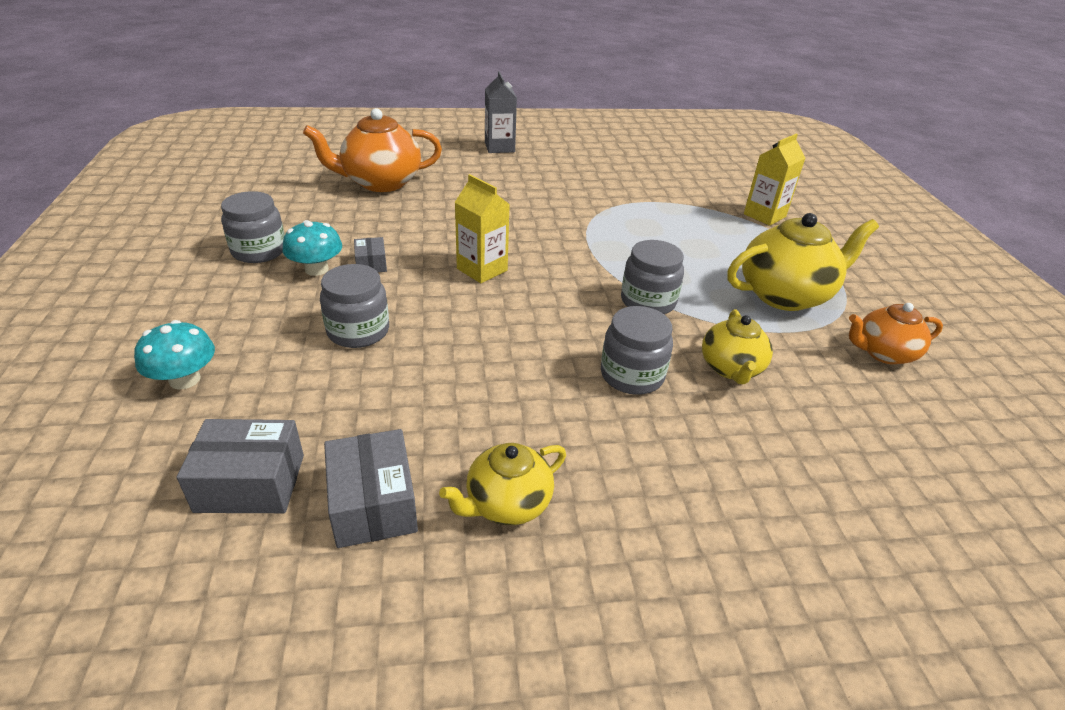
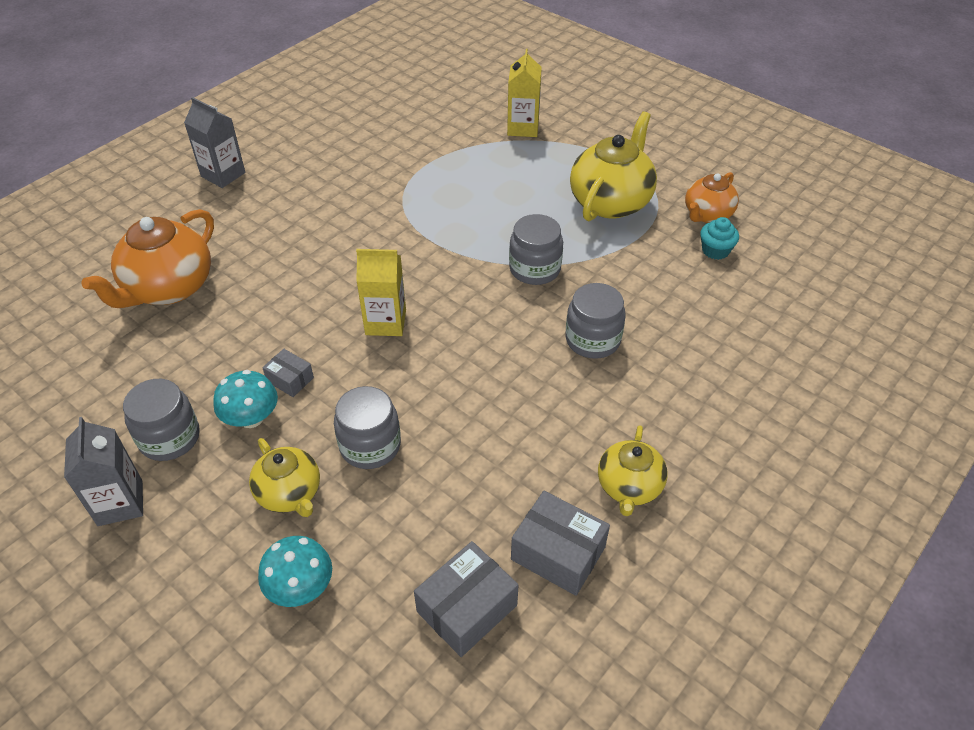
camera: 40 degrees left, 10 degrees up
(183, 265) = (120, 503): none -> grey carton
(731, 368) = (641, 290): yellow teapot -> yellow teapot (290, 493)
(857, 383) = (715, 250): none -> turquoise cupcake

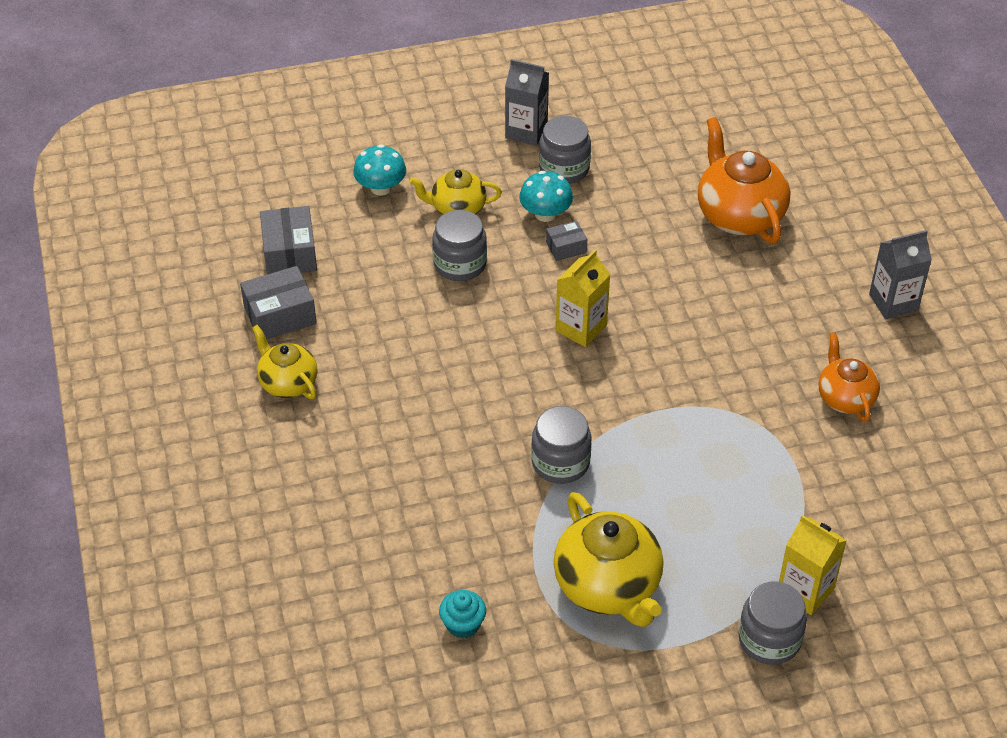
camera: 125 degrees right, 0 degrees up
(592, 340) = (439, 450): grey jar -> grey jar (769, 639)
(707, 214) = (518, 659): orange teapot -> orange teapot (845, 398)

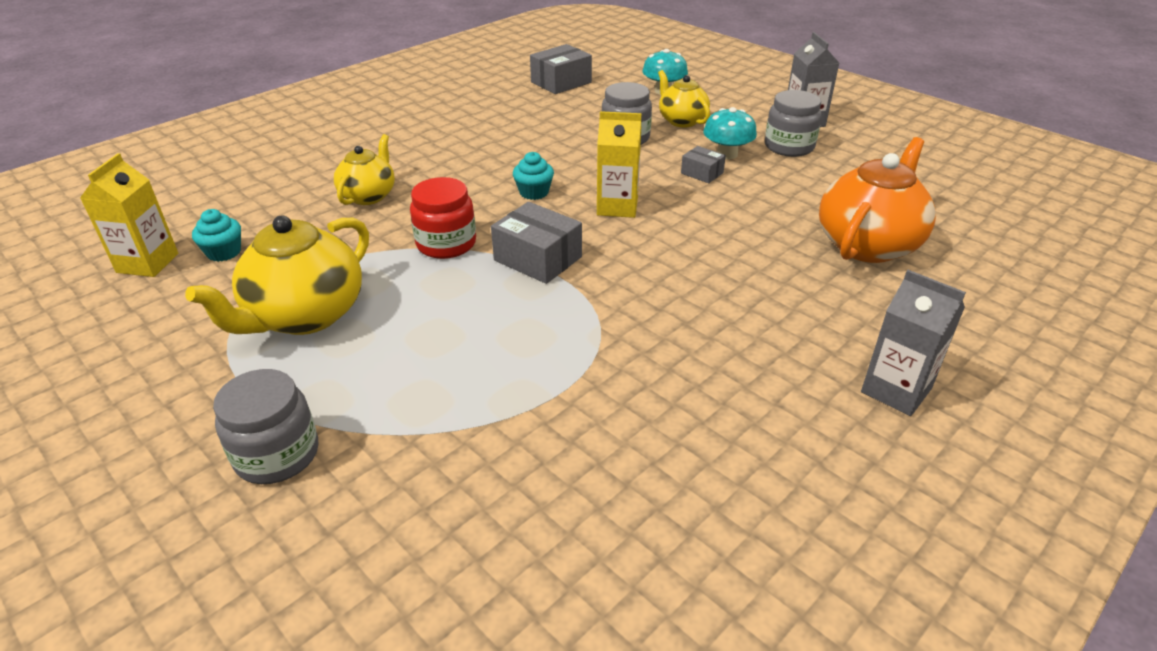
camera: 60 degrees right, 10 degrees down
(280, 315) = (499, 95): grey box -> grey box (538, 258)
(288, 383) = (437, 115): yellow teapot -> yellow teapot (369, 196)
(515, 371) = (534, 192): none -> turquoise cupcake
(560, 462) = (446, 244): grey jar -> red jar
(805, 590) = (369, 462): yellow carton -> yellow carton (147, 263)
(845, 398) = (700, 398): orange teapot -> none

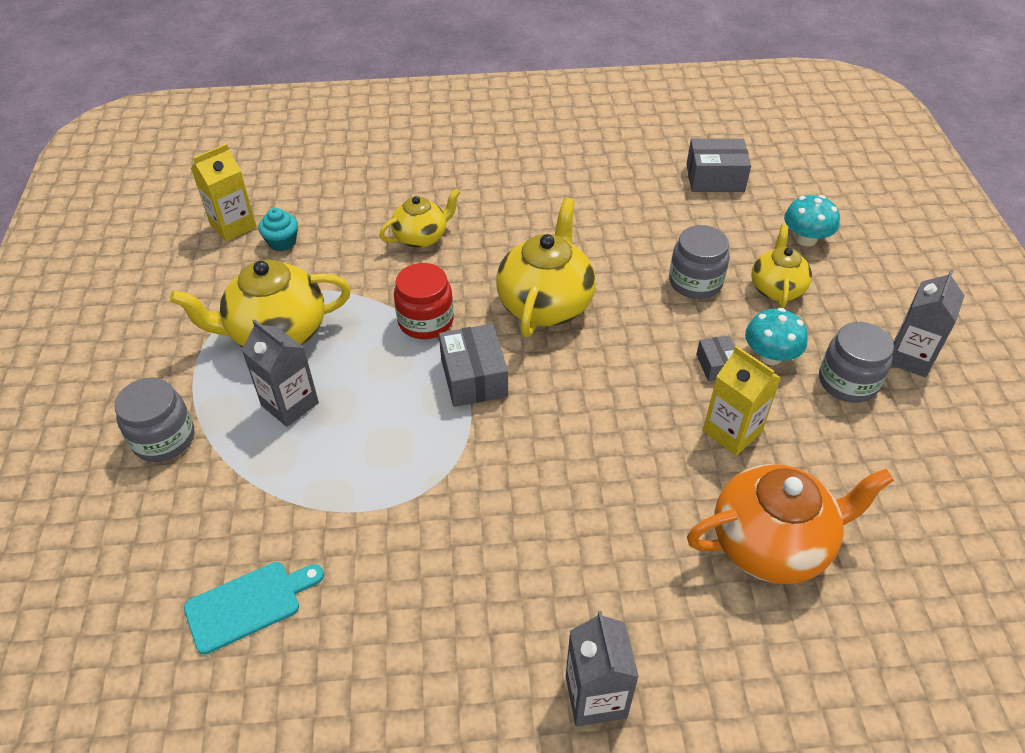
camera: 40 degrees right, 10 degrees up
(389, 357) = (290, 404): none -> grey carton
(534, 192) = (545, 304): turquoise cupcake -> yellow teapot
(549, 522) = (248, 605): none -> turquoise cutting board
(617, 206) = (595, 360): yellow carton -> yellow carton (732, 432)

